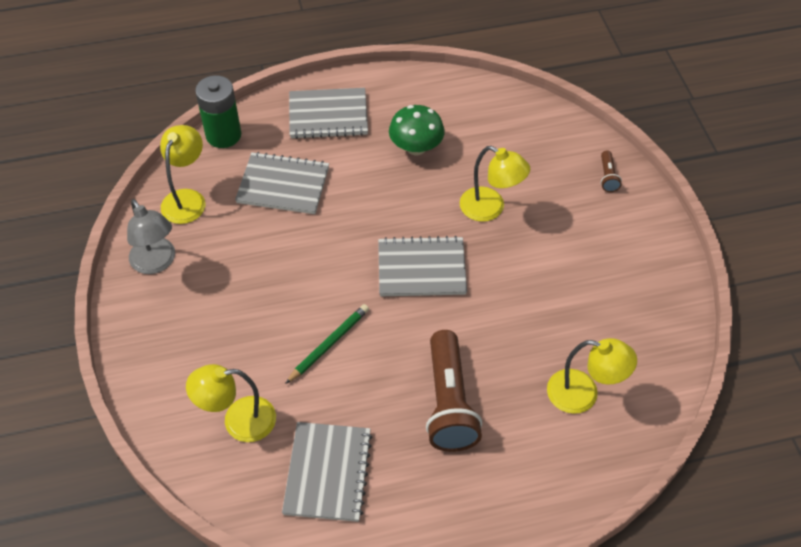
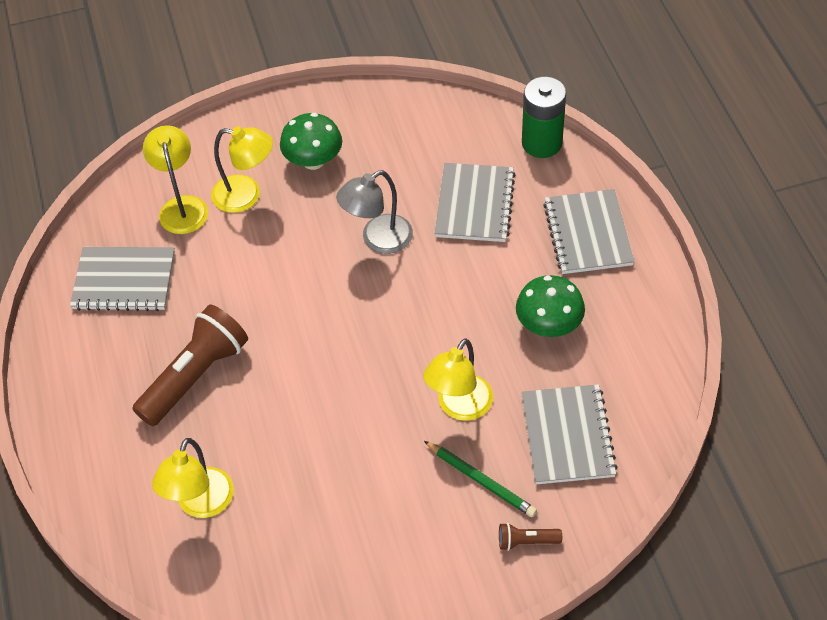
camera: 90 degrees right, 0 degrees up
(156, 263) = (362, 117): grey lamp -> grey lamp (378, 240)
(187, 199) = (447, 127): yellow lamp -> yellow lamp (246, 195)
(203, 304) = (313, 160): none -> green mushroom
(329, 344) = (267, 267): green pencil -> green pencil (481, 480)
(421, 268) = (366, 342): grey notebook -> grey notebook (567, 436)
(449, 403) = (195, 376): brown flashlight -> brown flashlight turned 135 degrees clockwise

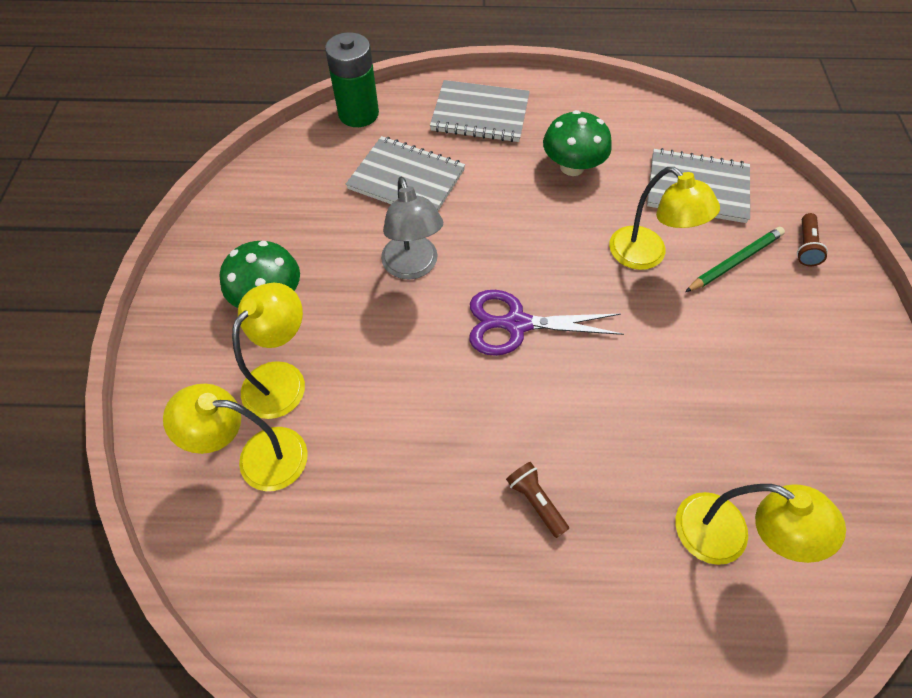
camera: 75 degrees left, 5 degrees up
(124, 281) = (347, 562): grey notebook -> none
(195, 376) = (535, 501): brown flashlight -> brown flashlight, size x0.44
(346, 325) = (516, 324): none -> purple scissors

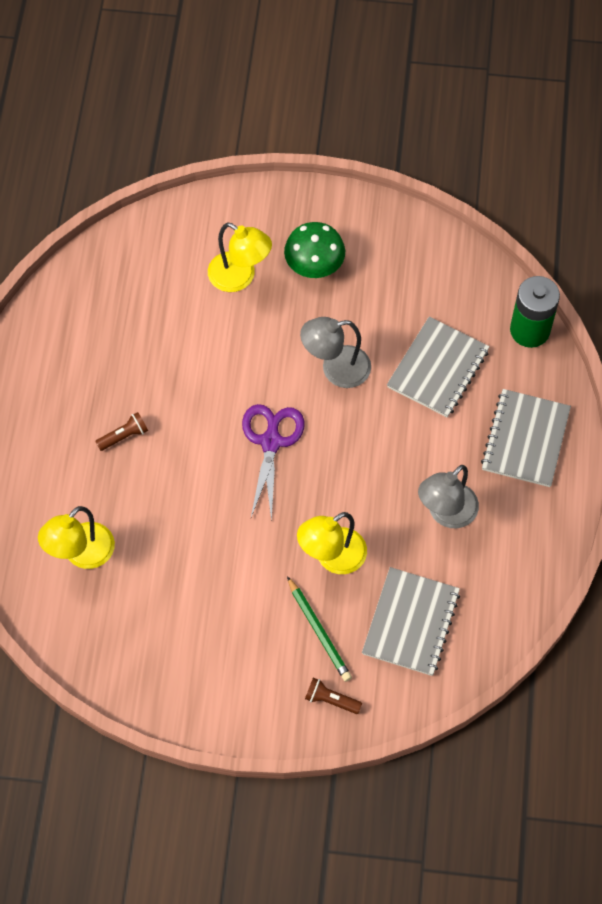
camera: 95 degrees right, 5 degrees up
(258, 457) = (179, 266): yellow lamp -> none
(572, 167) = (446, 513): green mushroom -> grey lamp

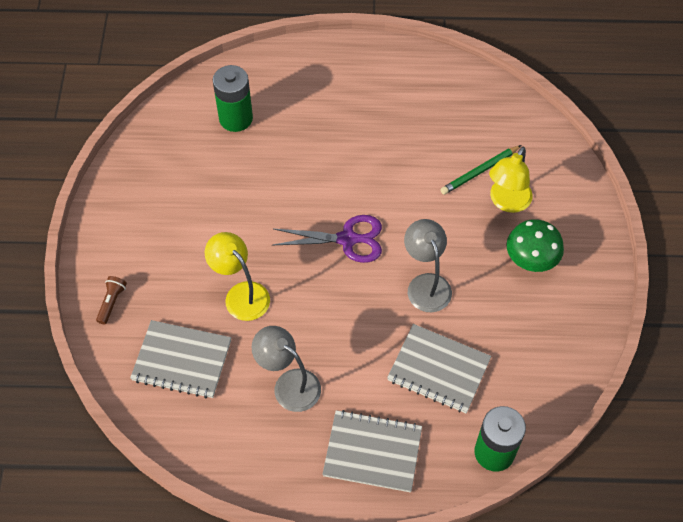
camera: 85 degrees right, 5 degrees down
(81, 554) = (236, 118): yellow lamp -> green battery
(124, 436) = (342, 135): brown flashlight -> none
(319, 631) = (173, 289): green pencil -> green pencil (479, 171)

